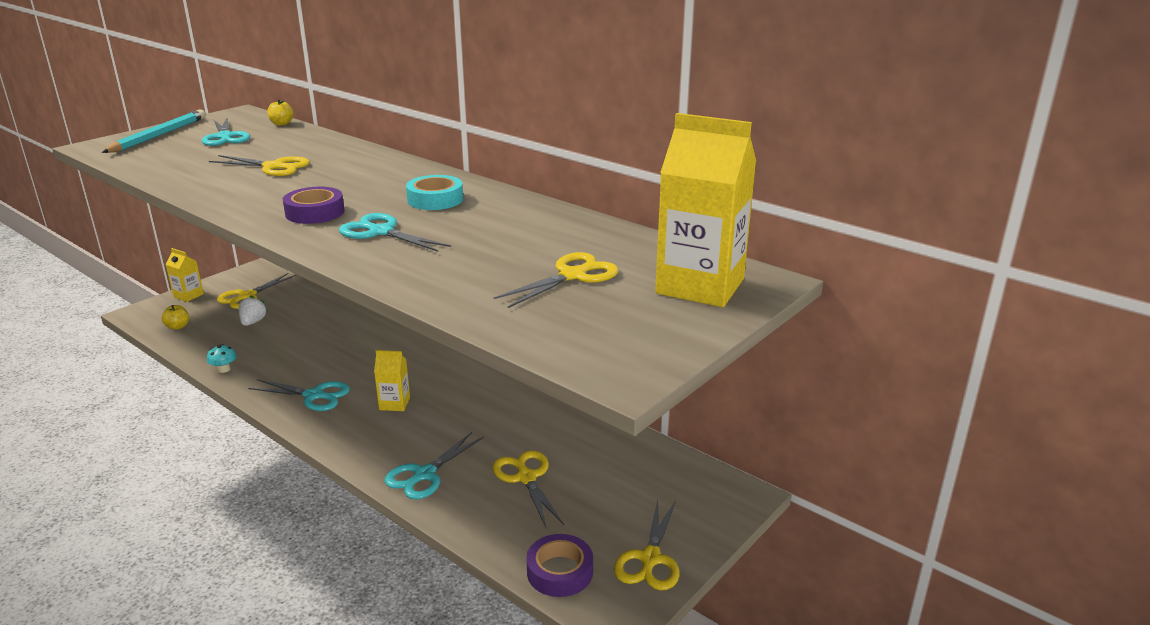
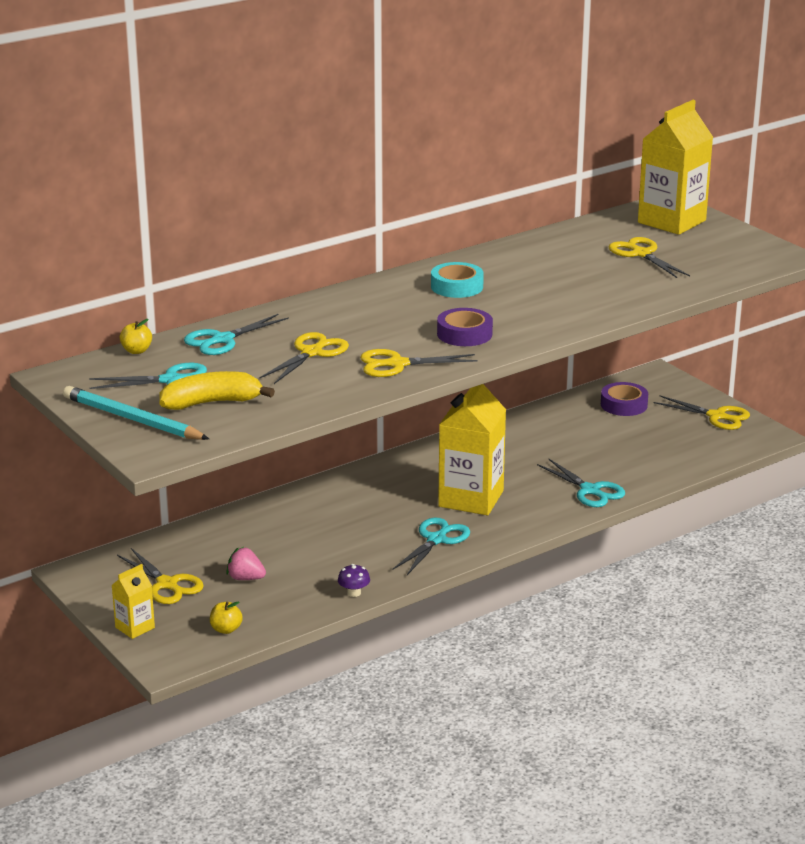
camera: 75 degrees left, 0 degrees up
(181, 150) = (212, 402): none -> yellow banana
(224, 369) = (354, 593): turquoise mushroom -> purple mushroom
(253, 322) = (245, 578): white strawberry -> pink strawberry
(381, 232) = (526, 309): turquoise scissors -> turquoise scissors (222, 340)
(394, 403) = (471, 499): yellow carton -> yellow carton, size x2.06
(526, 478) = (609, 449): yellow scissors -> yellow scissors (397, 364)
(559, 571) = (722, 448): purple tape -> purple tape (624, 405)

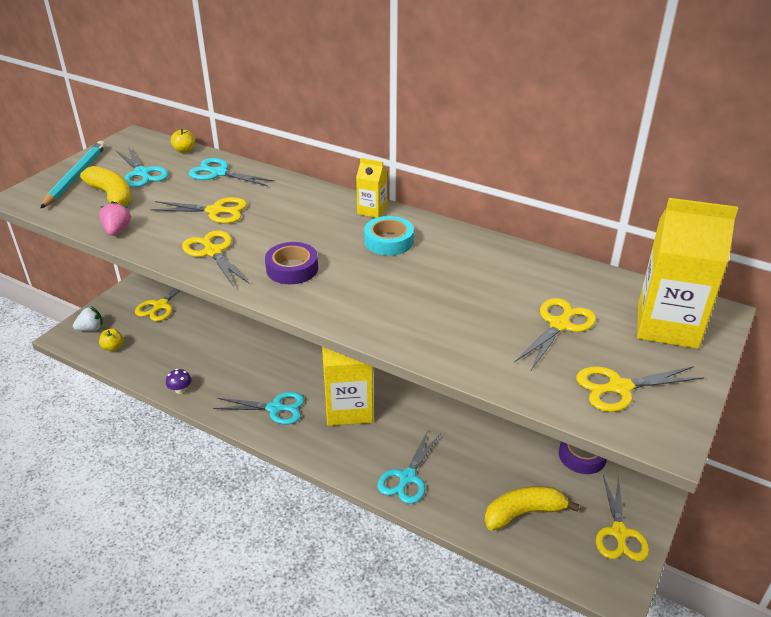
camera: 65 degrees right, 10 degrees up
(135, 627) = (105, 310): yellow carton -> yellow carton (372, 210)
(167, 642) = (91, 328): none -> white strawberry
(245, 578) = (180, 334): pink strawberry -> pink strawberry (117, 230)
(669, 449) = (523, 513): none -> yellow banana
(728, 255) = (619, 387): none -> yellow scissors

